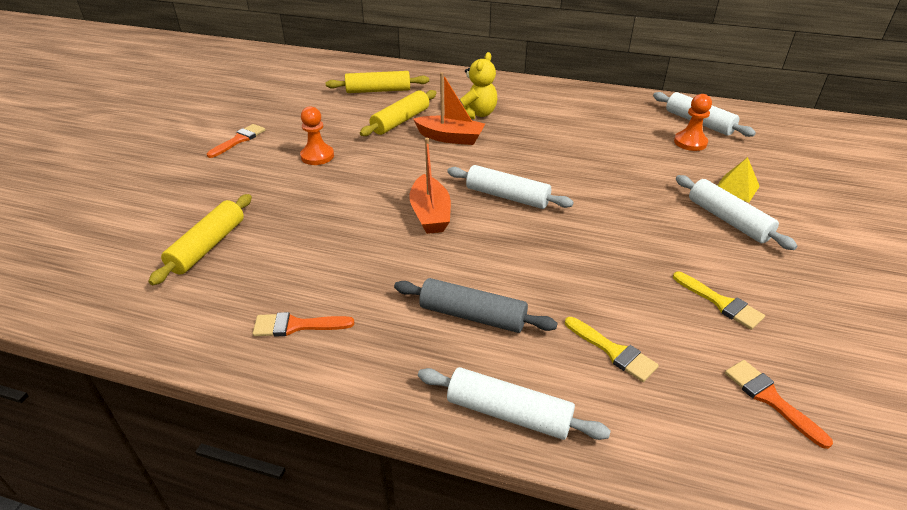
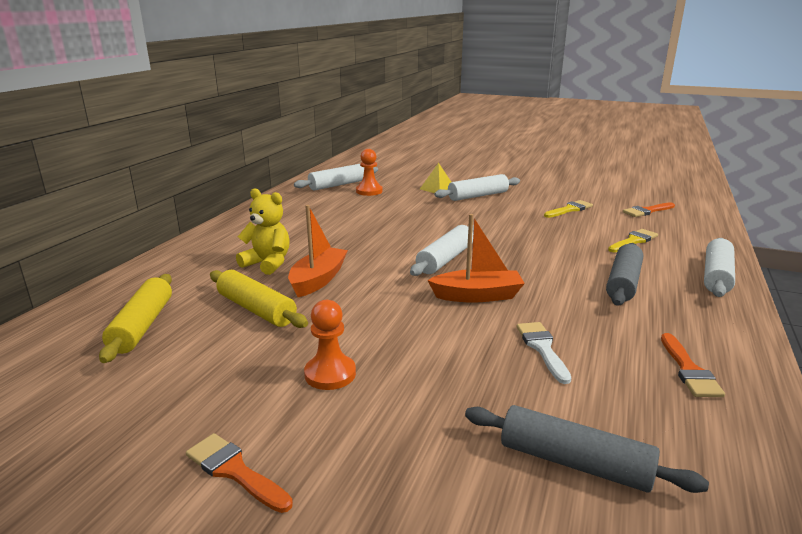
camera: 85 degrees left, 15 degrees down
(207, 246) = (574, 463): yellow rolling pin -> grey rolling pin
(340, 244) = (542, 348): none -> white brush

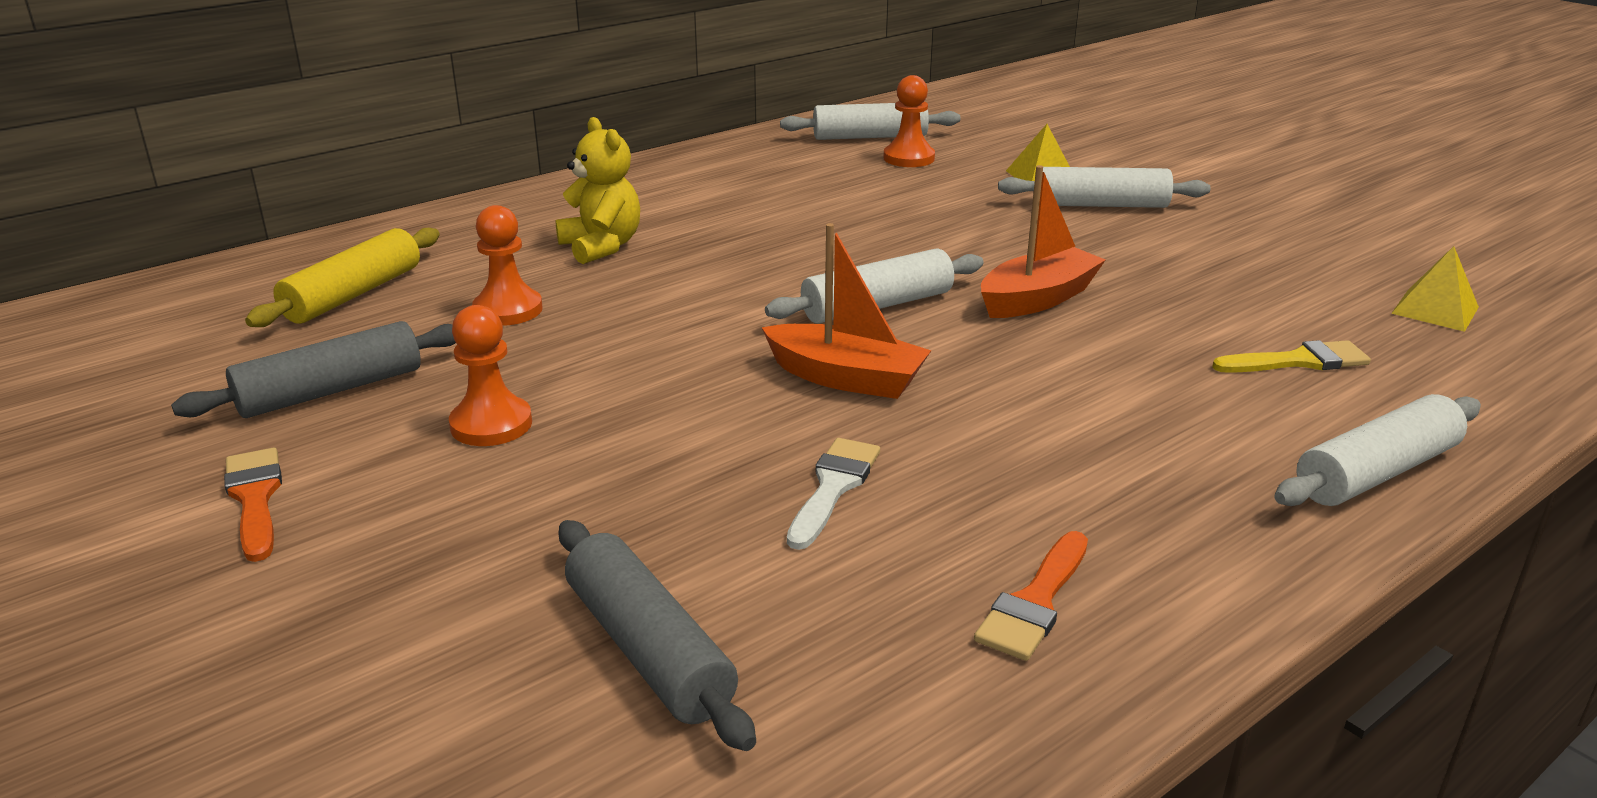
camera: 30 degrees right, 5 degrees up
(256, 309) = (508, 310): yellow rolling pin -> orange pawn
(318, 280) = (639, 289): orange boat -> orange boat (1038, 299)
(569, 209) = (1255, 269): yellow brush -> none
(623, 283) = (1146, 429): grey rolling pin -> grey rolling pin (330, 390)
(647, 211) = (1435, 310): orange brush -> yellow pyramid

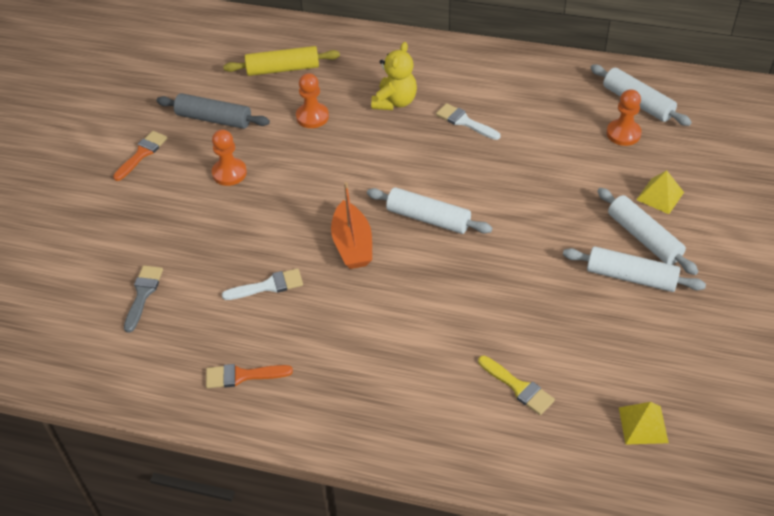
camera: 55 degrees right, 20 degrees up
(648, 650) = (143, 294): grey rolling pin -> grey brush
(729, 222) = (464, 122): none -> white brush
(1038, 299) = (492, 267): orange boat -> none
(1375, 472) = (428, 447): white rolling pin -> white rolling pin (631, 277)

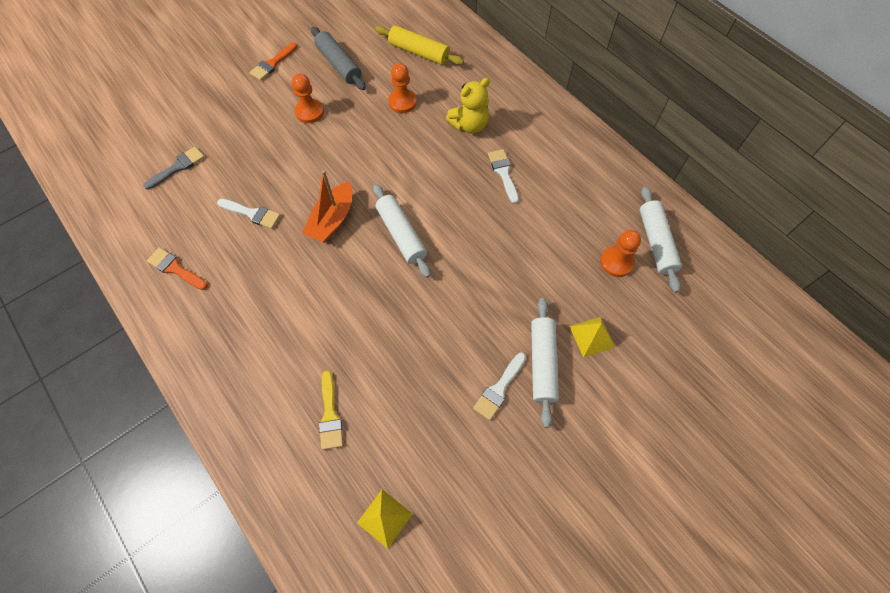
camera: 35 degrees right, 15 degrees up
(142, 154) = (272, 64): orange brush -> orange brush turned 150 degrees clockwise
(631, 277) = (499, 389): white rolling pin -> white brush

